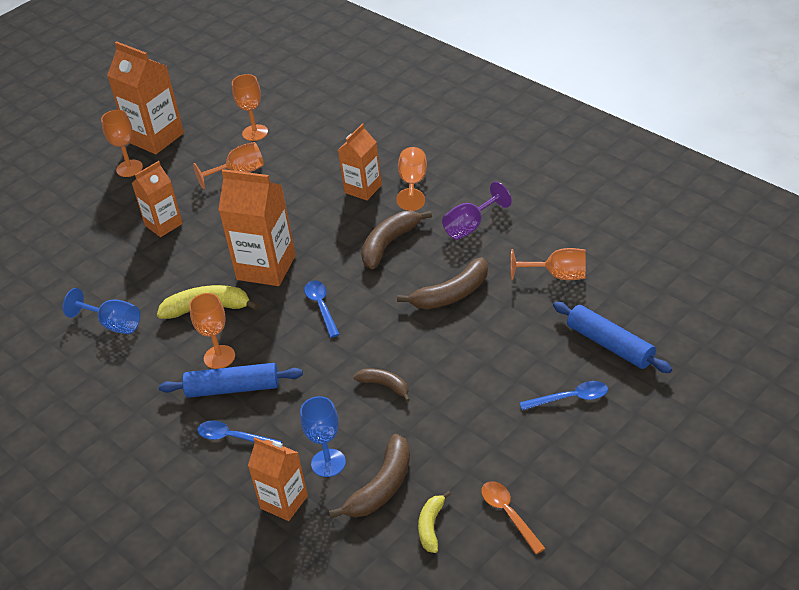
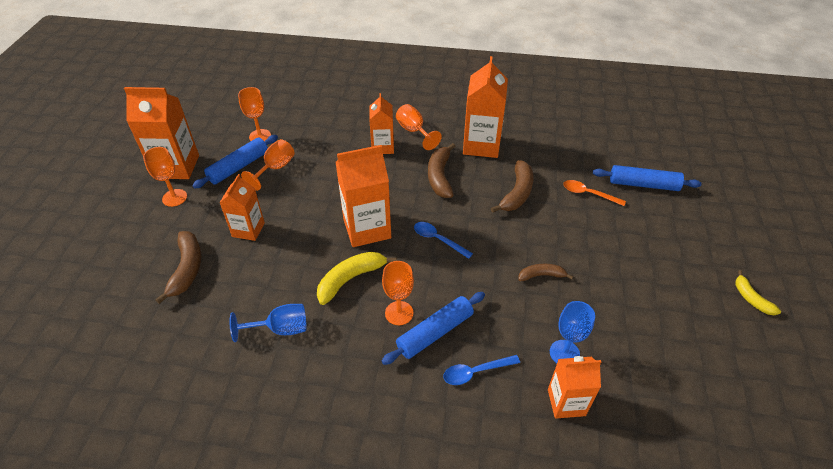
camera: 40 degrees left, 5 degrees up
(208, 158) = (239, 167): none -> blue rolling pin
(382, 487) = (618, 350): brown banana -> brown banana (187, 269)
(431, 526) = (680, 361): yellow banana -> yellow banana (751, 299)
(470, 226) = (481, 145): purple goblet -> orange carton
(508, 514) = (713, 324): orange spoon -> orange spoon (588, 194)
(558, 275) = (567, 155): orange goblet -> none
(571, 398) = (660, 228): blue spoon -> none

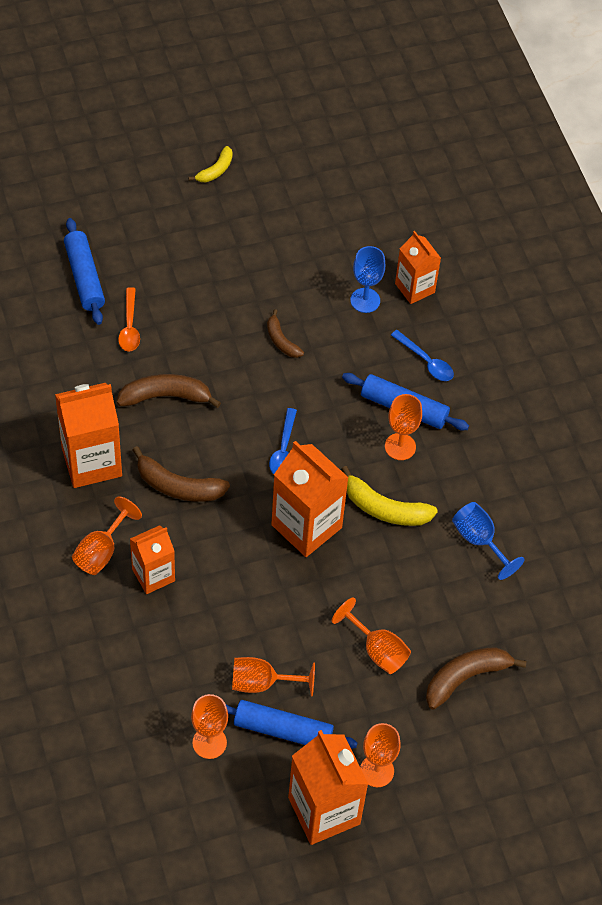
camera: 120 degrees left, 10 degrees up
(248, 230) = (377, 650): orange carton -> orange goblet
(440, 176) = (178, 486): brown banana -> brown banana turned 45 degrees clockwise

